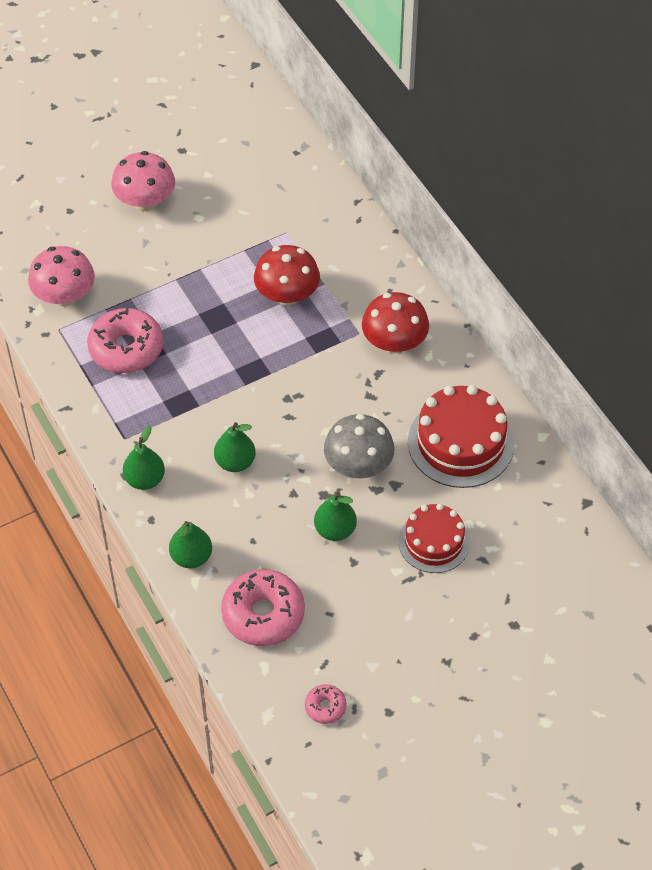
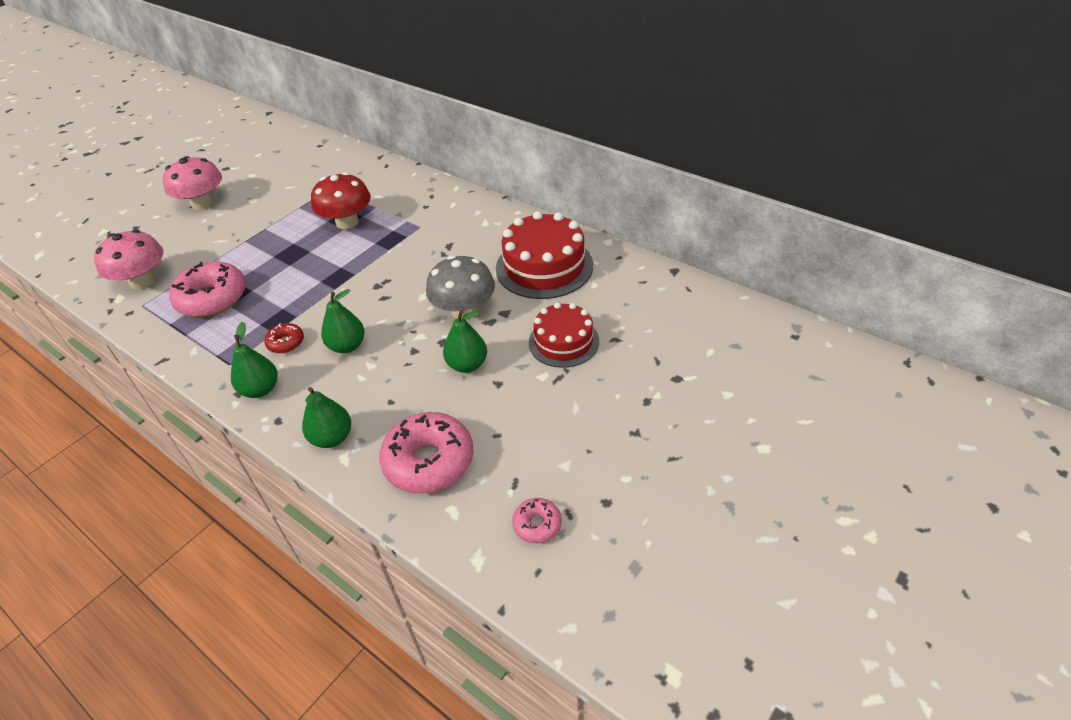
camera: 20 degrees left, 10 degrees down
(181, 434) = (286, 343): none -> red donut
(394, 342) = (452, 223): red mushroom -> none

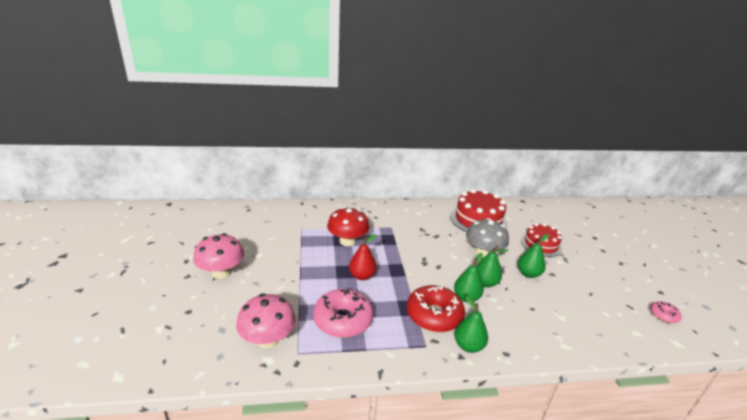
camera: 50 degrees left, 15 degrees down
(286, 343) = (434, 315): red donut -> red donut, size x2.05
(296, 266) = (362, 276): none -> red pear
(332, 438) = (543, 342): green pear -> green pear (485, 283)
(429, 461) = (593, 321): pink donut -> none

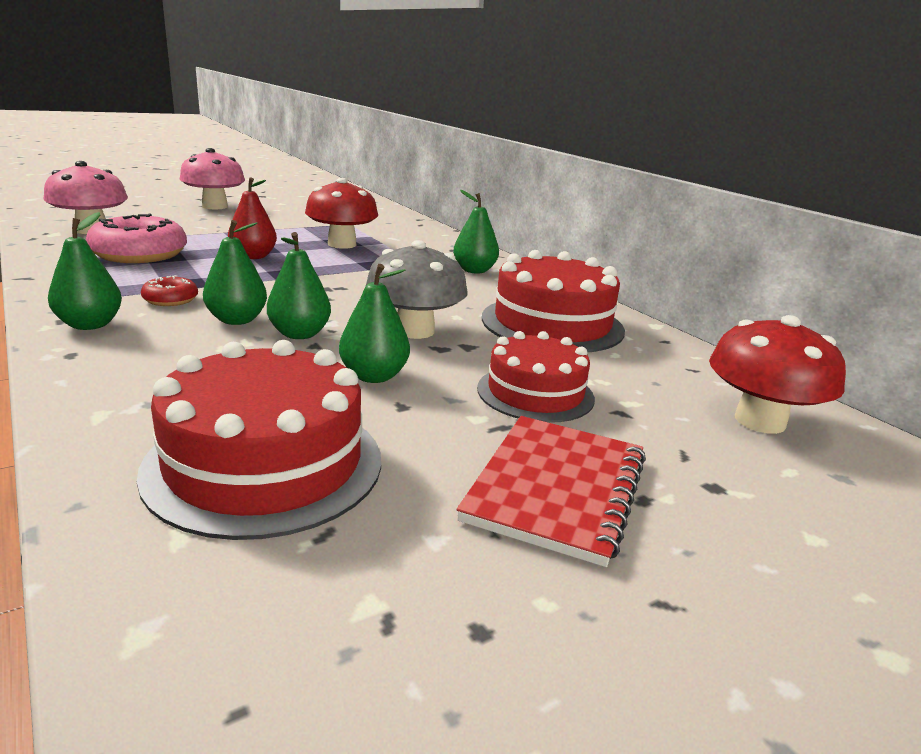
camera: 65 degrees right, 5 degrees down
(407, 215) = (474, 270): none -> green pear
(434, 315) = (170, 300): red donut -> red donut, size x0.49
(557, 214) = (759, 421): none -> red mushroom
(595, 311) = (264, 463): none -> red cake
(600, 261) = (556, 488): none -> red notebook
(663, 315) = (310, 617): pink donut -> none

